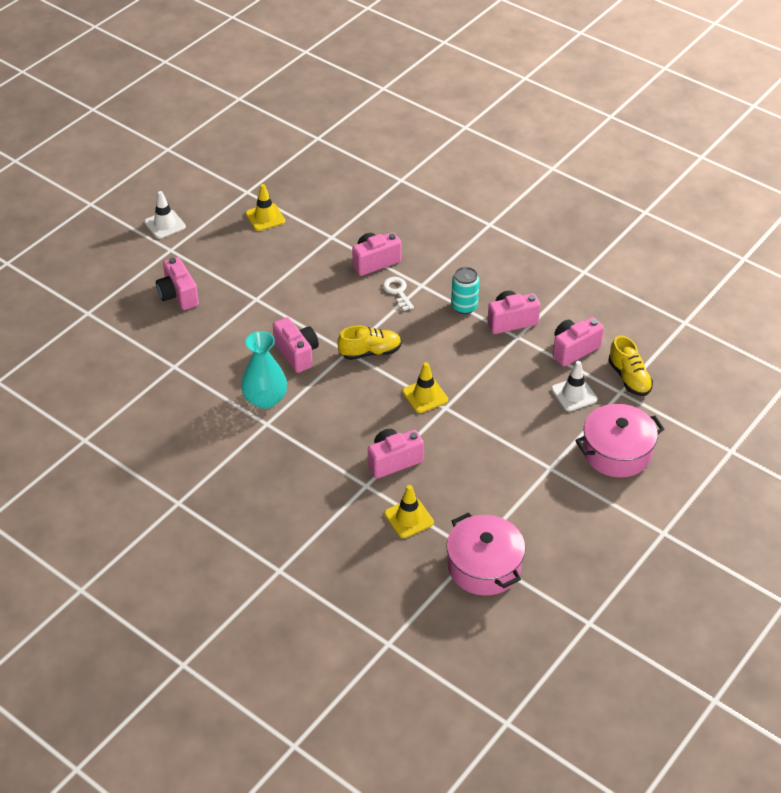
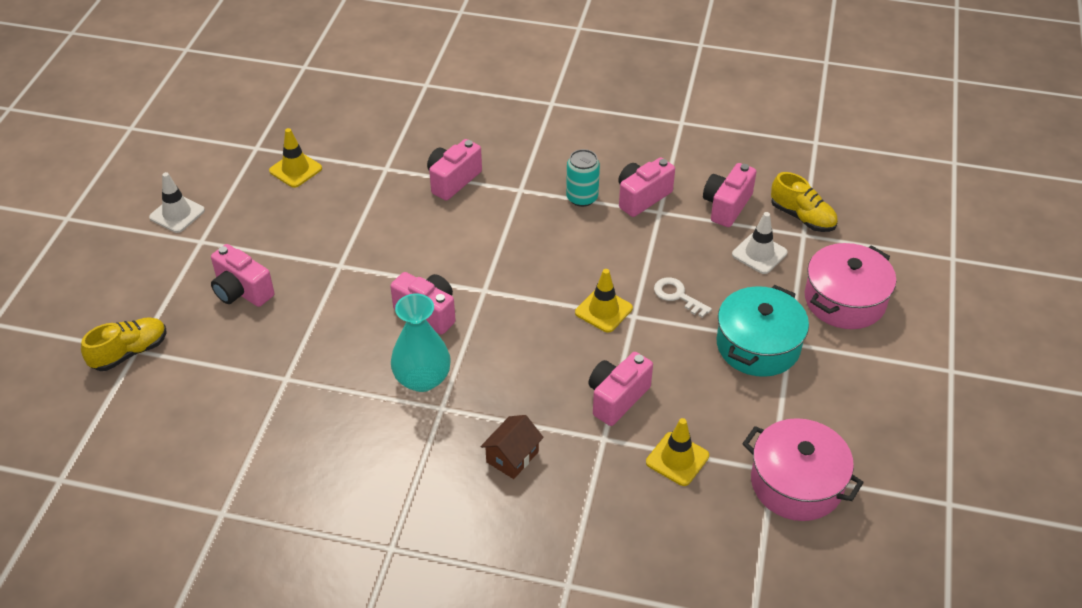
camera: 25 degrees left, 0 degrees up
(294, 474) = (512, 457): none -> brown house
(370, 352) = (511, 282): yellow shoe -> yellow shoe (130, 352)
(397, 292) = (499, 205): white key -> white key (677, 296)
(524, 461) = (758, 345): none -> turquoise pot

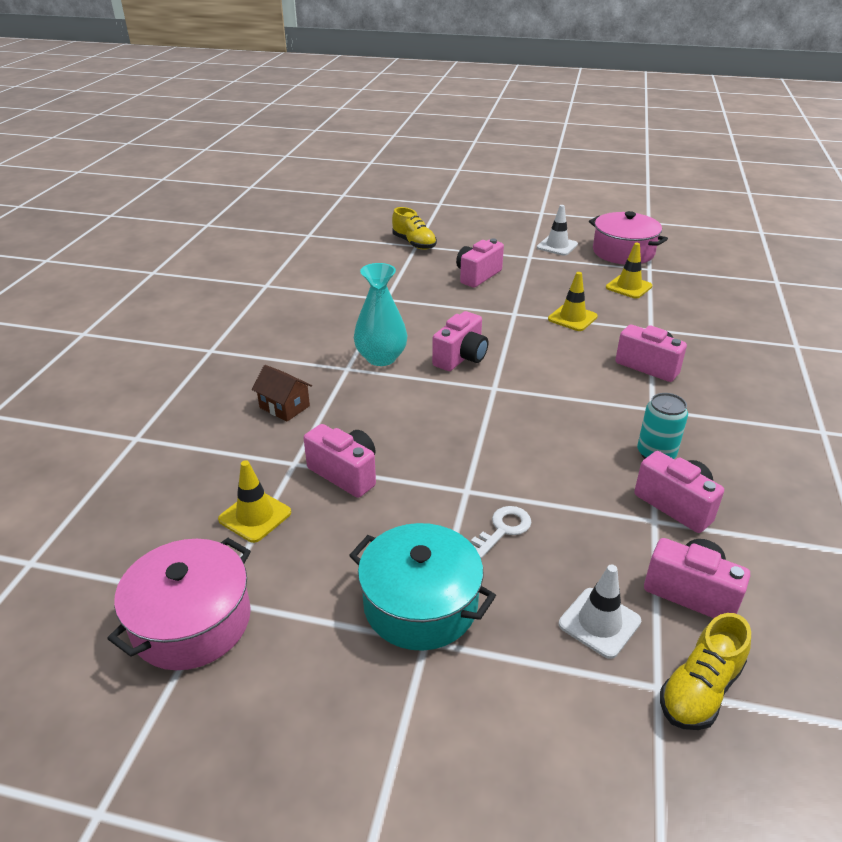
camera: 90 degrees right, 10 degrees down
(603, 310) = (473, 467): yellow traffic cone -> yellow traffic cone (572, 318)
(844, 300) = (517, 727): pink pot -> pink pot (623, 252)

